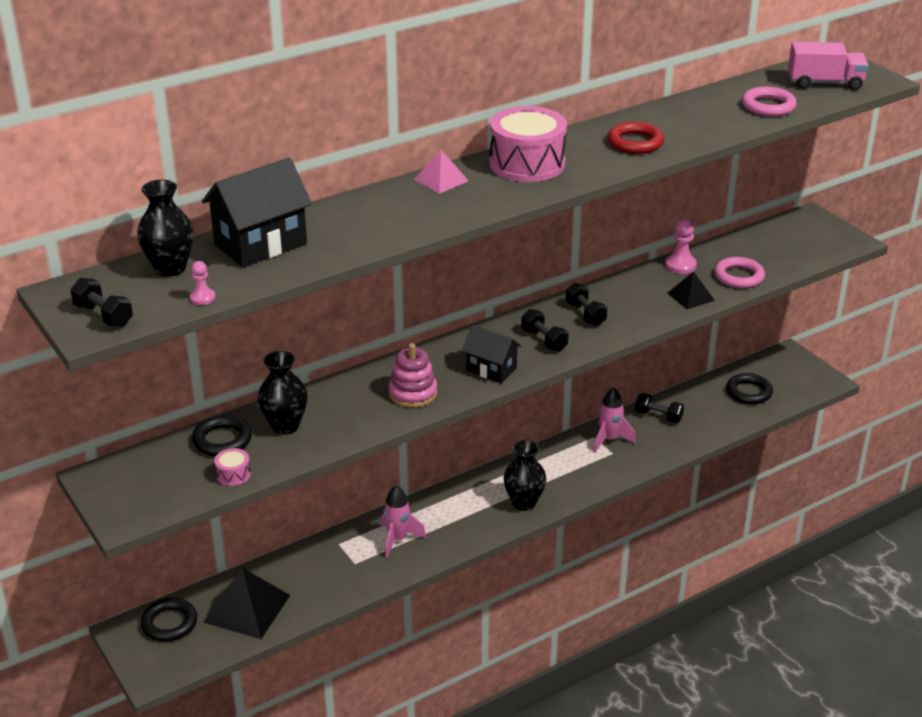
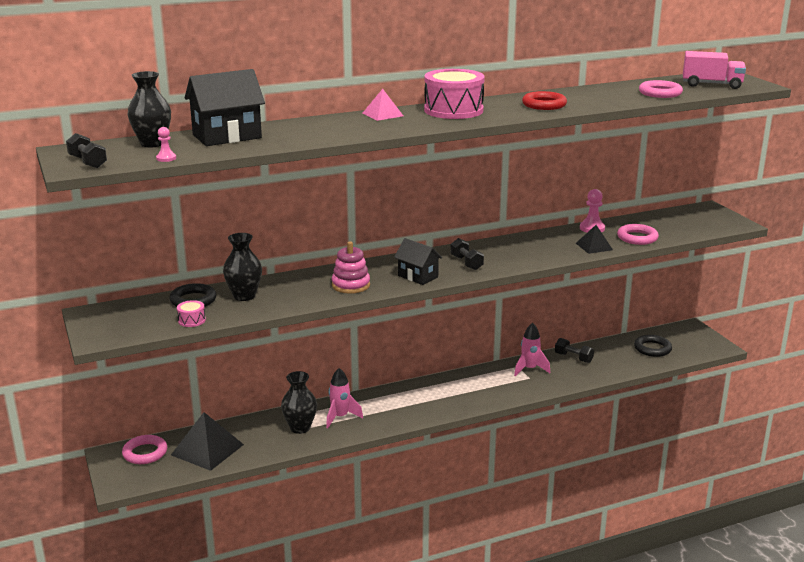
camera: 10 degrees right, 10 degrees down
(169, 623) = (145, 453): black ring -> pink ring
(524, 503) = (448, 403): black vase -> black vase (300, 428)
(585, 314) = (505, 250): black dumbbell -> none

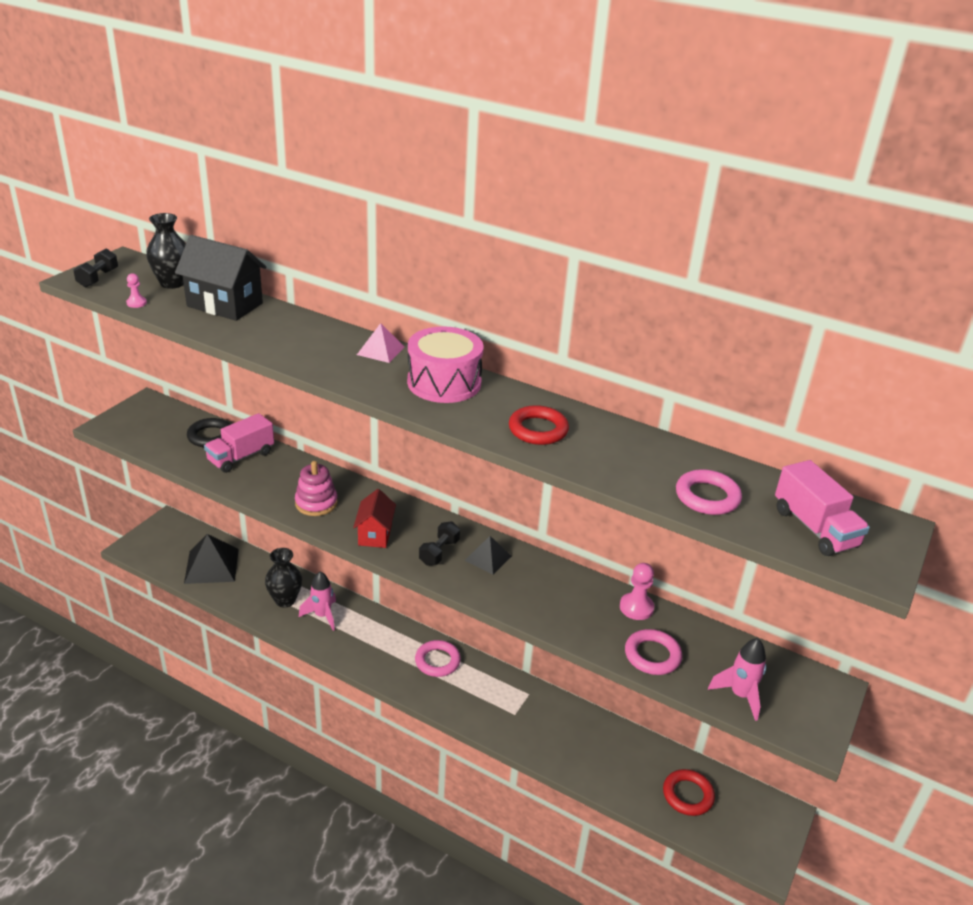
camera: 50 degrees right, 10 degrees up
(145, 453) = (182, 537): pink ring -> pink ring (437, 661)
(191, 320) = (172, 453): pink drum -> none
(244, 296) = (241, 457): black vase -> pink truck
(418, 276) = (375, 534): black house -> red house
(529, 369) = (532, 706): pink rocket -> pink rocket (740, 695)
(573, 358) = (592, 732): black dumbbell -> none
(594, 246) = (585, 628): black pyramid -> black pyramid (488, 558)
(652, 349) = (687, 795): black ring -> red ring

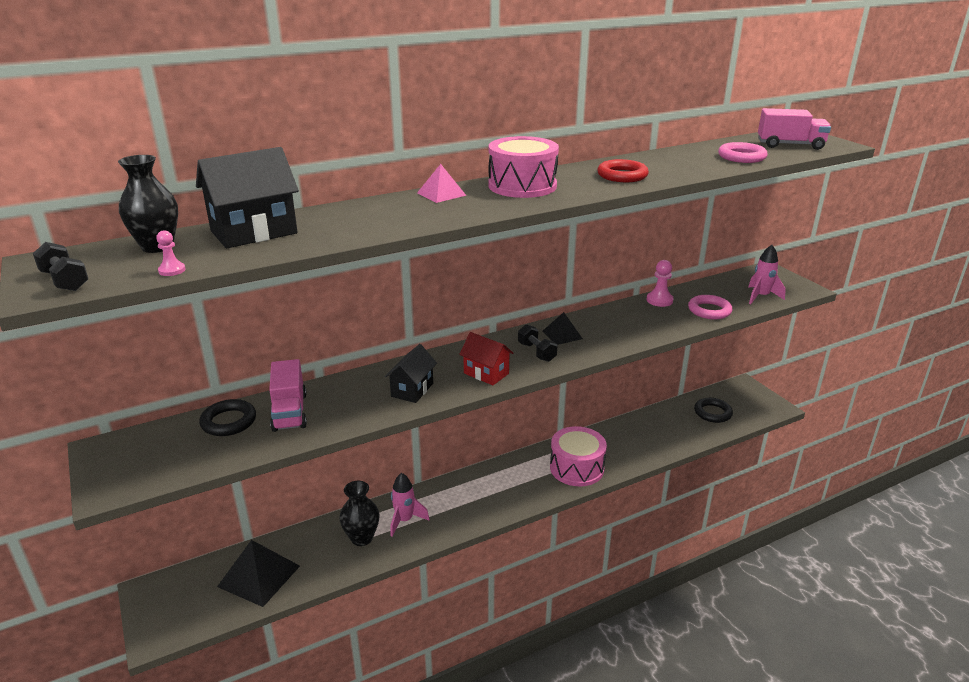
camera: 55 degrees left, 5 degrees down
(316, 503) = (412, 390): pink stacking toy -> black house
(437, 661) = (515, 473): pink ring -> none
(481, 704) = (576, 468): none -> pink drum
(687, 795) = (712, 413): red ring -> black ring

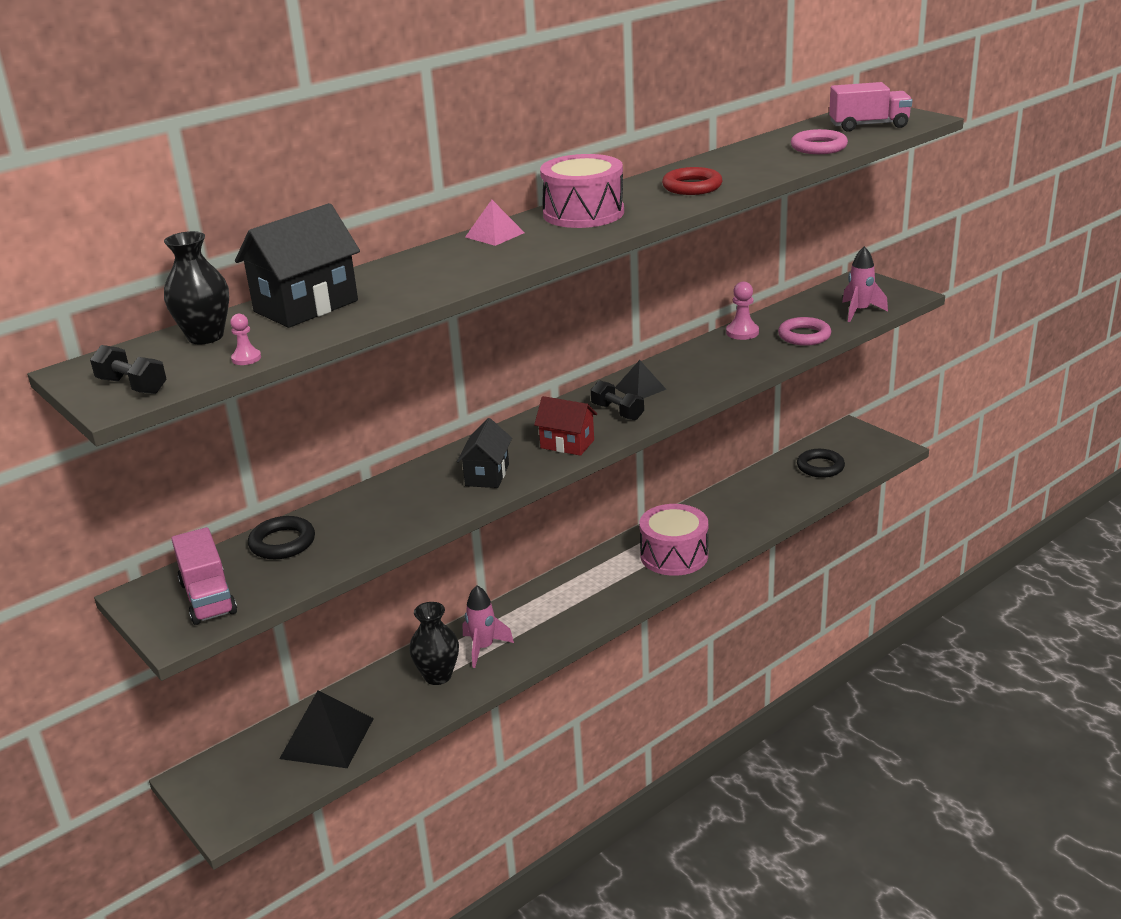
camera: 10 degrees left, 0 degrees up
(289, 412) = (351, 521): pink truck -> pink truck (208, 598)

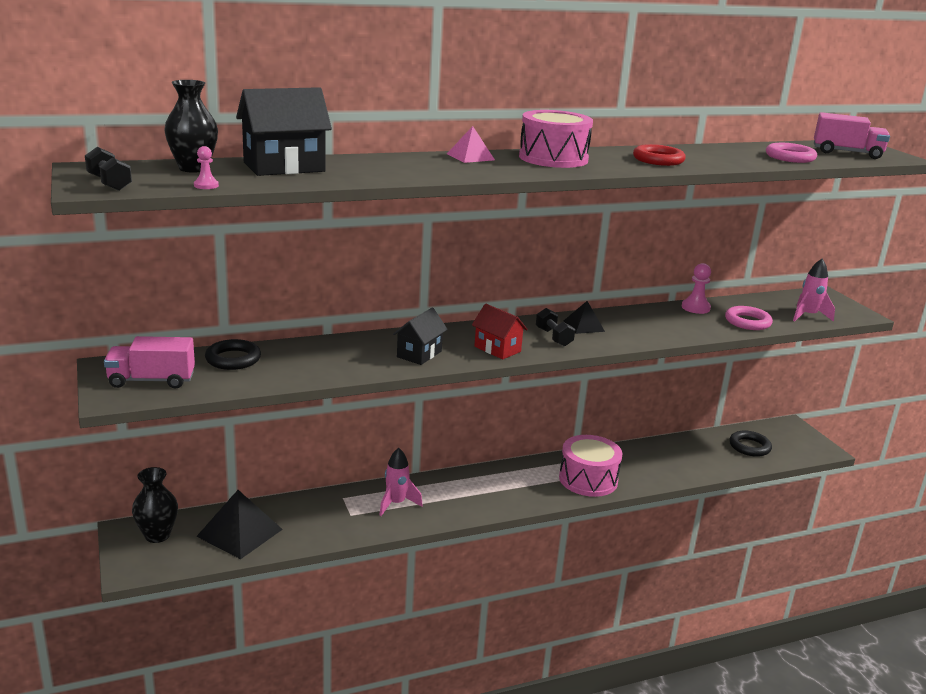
camera: 15 degrees right, 5 degrees down
(208, 598) = (151, 380): pink truck -> pink truck turned 90 degrees clockwise
(438, 676) = (349, 513): black vase -> black vase (157, 535)

